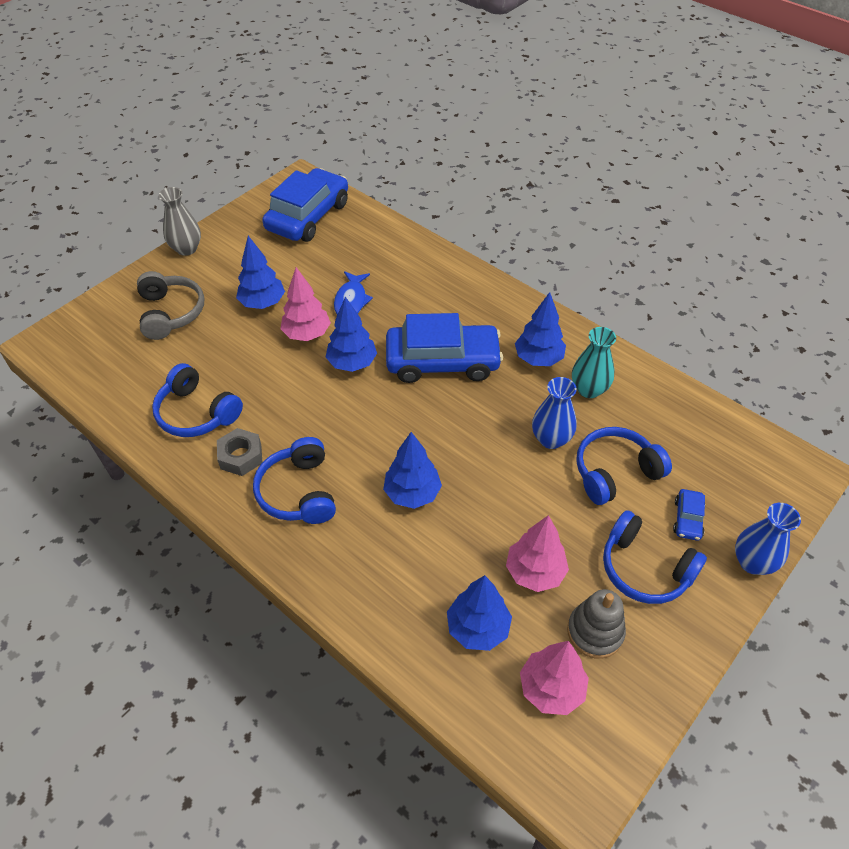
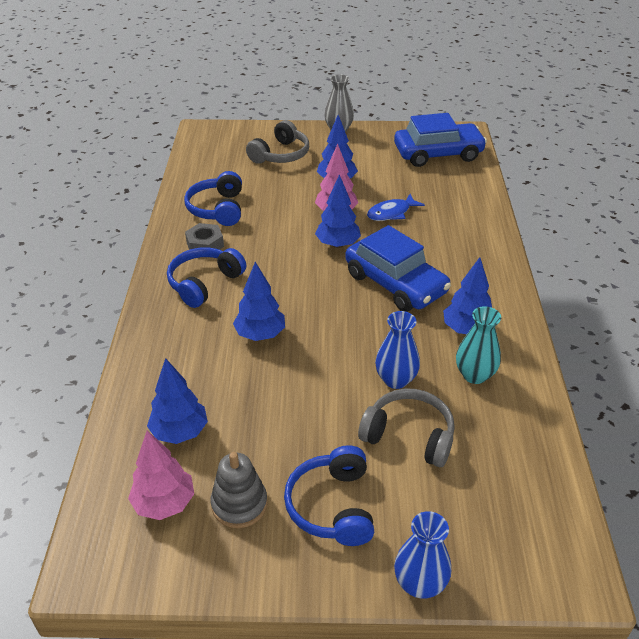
camera: 50 degrees right, 10 degrees down
(535, 572) = (259, 438): pink tree -> none
(615, 472) = (409, 435): blue headphones -> grey headphones
(687, 519) = (415, 510): blue car -> none

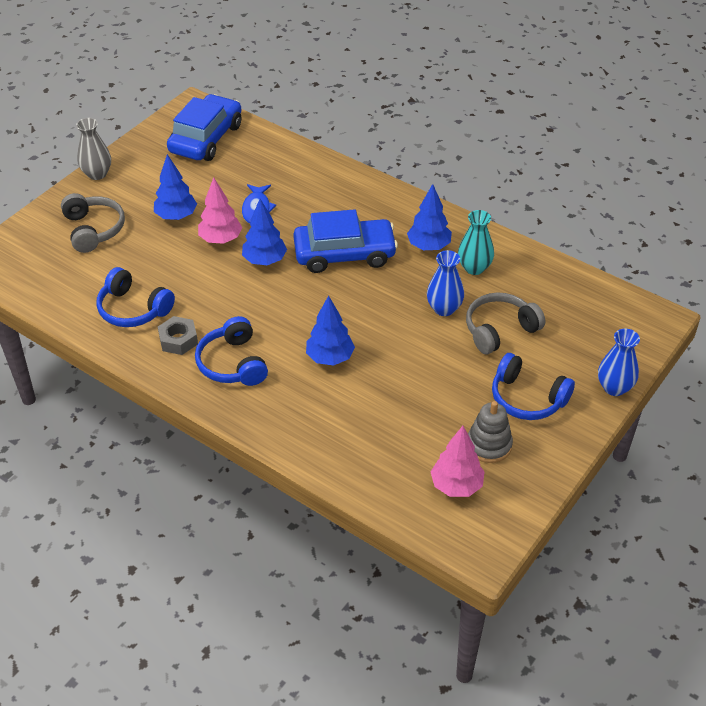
camera: 55 degrees left, 5 degrees up
(179, 432) = (394, 450): blue tree -> none

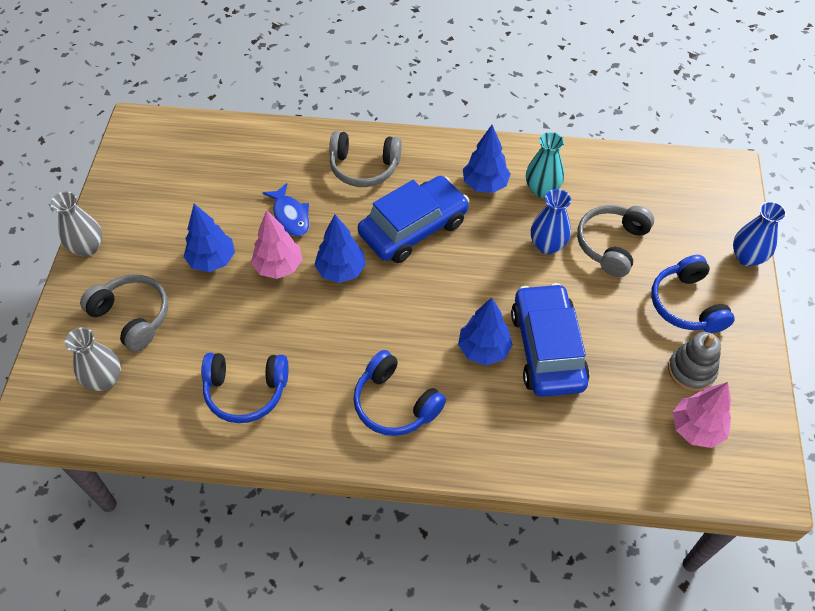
camera: 30 degrees left, 10 degrees up
(45, 261) = (104, 380): none -> grey vase
(178, 340) = (320, 404): grey nut -> none
(206, 138) = (178, 156): blue car -> blue car (547, 348)
(340, 197) = (364, 167): none -> grey headphones
(527, 398) = (686, 304): blue headphones -> blue headphones turned 75 degrees clockwise

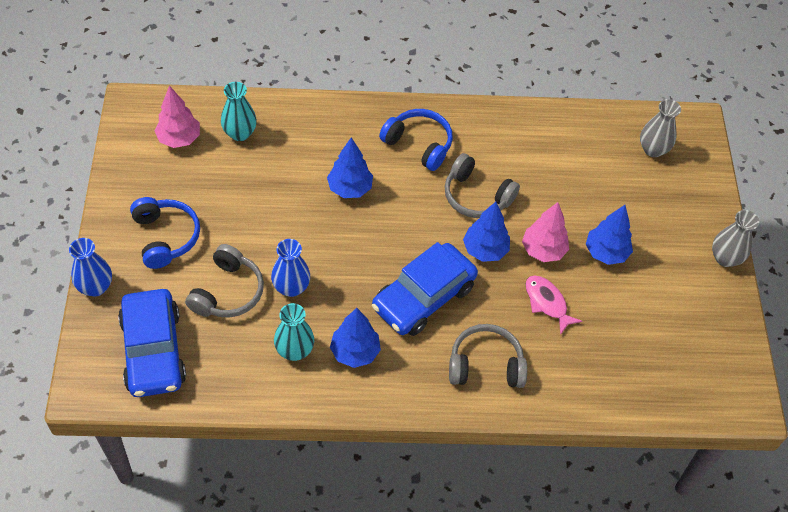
camera: 170 degrees right, 0 degrees up
(132, 316) = (654, 199): grey headphones -> grey headphones (476, 196)
(246, 391) = (538, 147): blue headphones -> none
(290, 216) = (547, 303): blue fish -> pink fish
(547, 348) = (295, 192): blue car -> blue car (153, 350)
(621, 433) = (240, 133): none -> turquoise vase
(691, 370) = (173, 181): grey stacking toy -> none

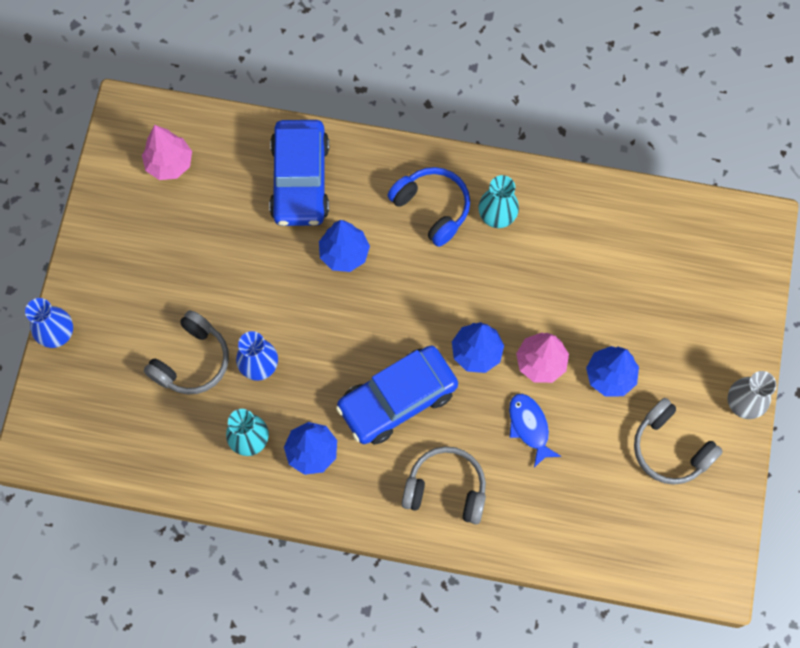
camera: 15 degrees right, 15 degrees up
(153, 350) = (106, 417): blue car -> blue car (300, 180)
(165, 237) = (137, 285): blue headphones -> none
(240, 133) = (236, 165): turquoise vase -> turquoise vase (497, 216)
(476, 196) = (482, 284): grey headphones -> grey headphones (670, 448)
(547, 303) = (529, 427): pink fish -> blue fish
(653, 149) = (699, 252): grey vase -> none

